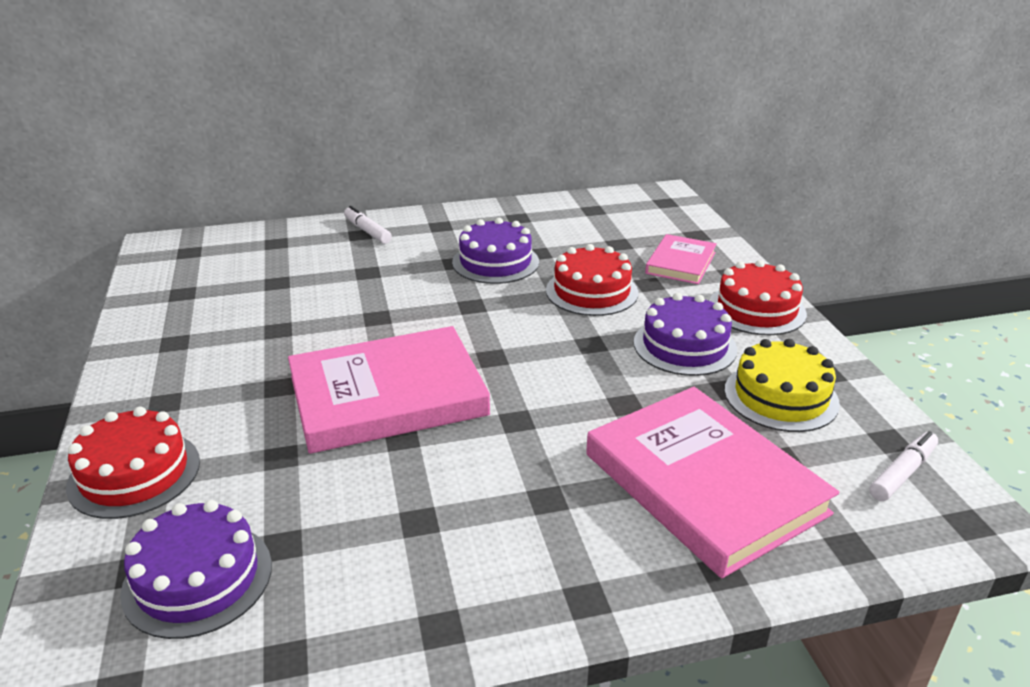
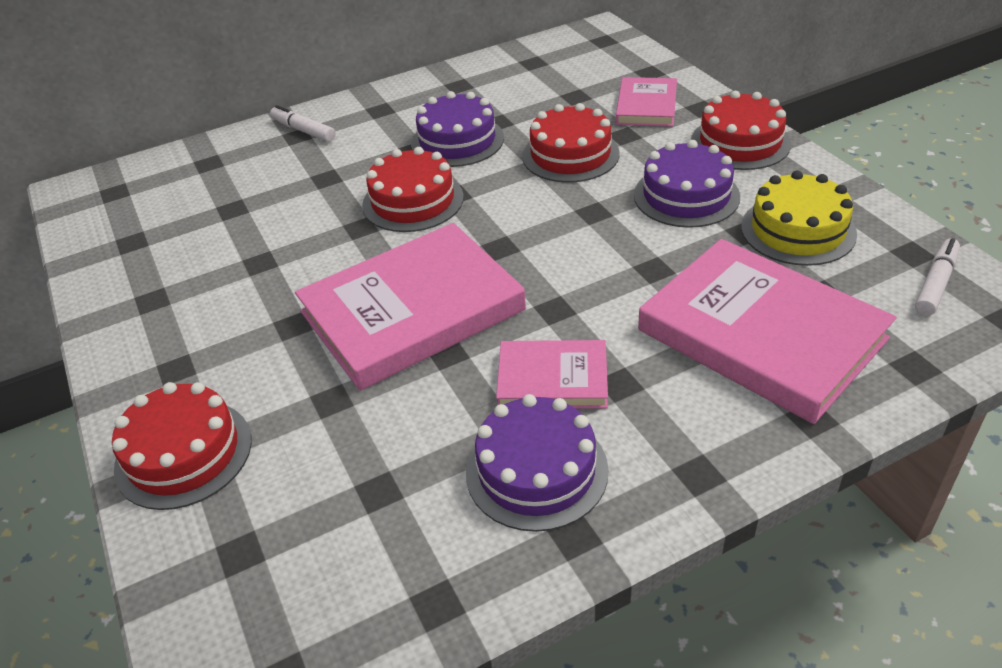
camera: 10 degrees left, 10 degrees up
(198, 578) = (308, 546): purple cake -> purple cake (536, 471)
(433, 304) = (413, 201): none -> red cake
(486, 481) = (552, 379): none -> pink book

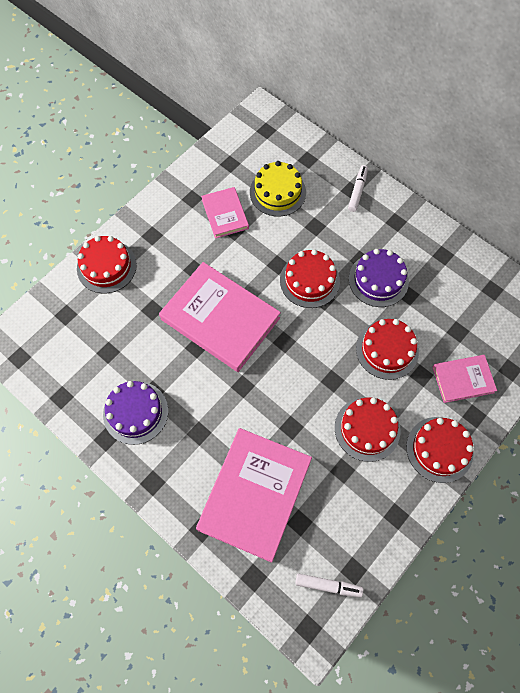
camera: 65 degrees right, 25 degrees up
(552, 379) = (193, 401): pink book -> pink book (225, 214)
(686, 196) = (367, 429): purple cake -> red cake
(798, 230) = (354, 500): yellow cake -> yellow cake (277, 192)

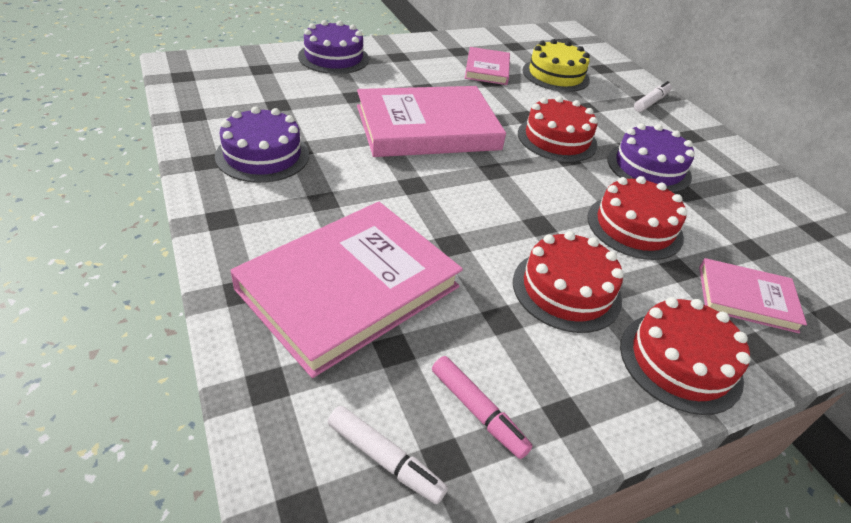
camera: 20 degrees right, 25 degrees down
(106, 266) = (333, 57): red cake -> purple cake
(220, 318) = (427, 127): pink book -> pink book turned 75 degrees counterclockwise
(355, 536) = (477, 411): none -> pink marker

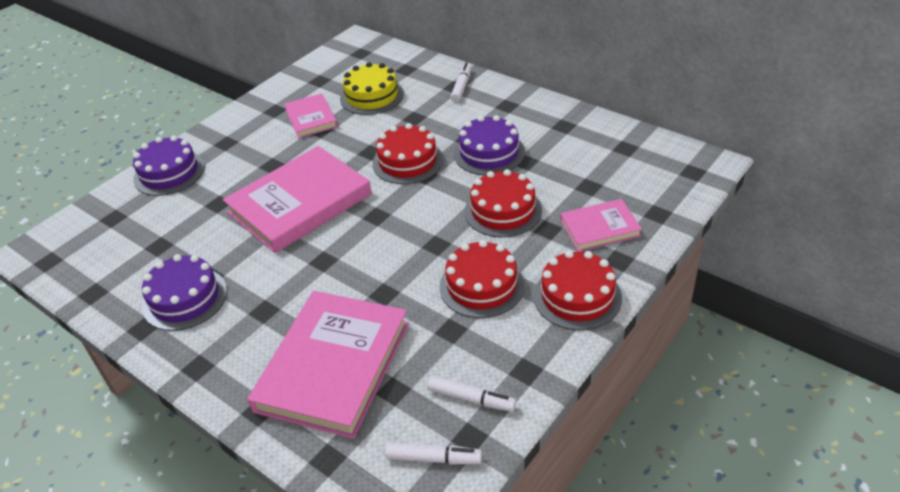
camera: 20 degrees left, 0 degrees up
(477, 411) = (471, 398): pink marker -> white marker

